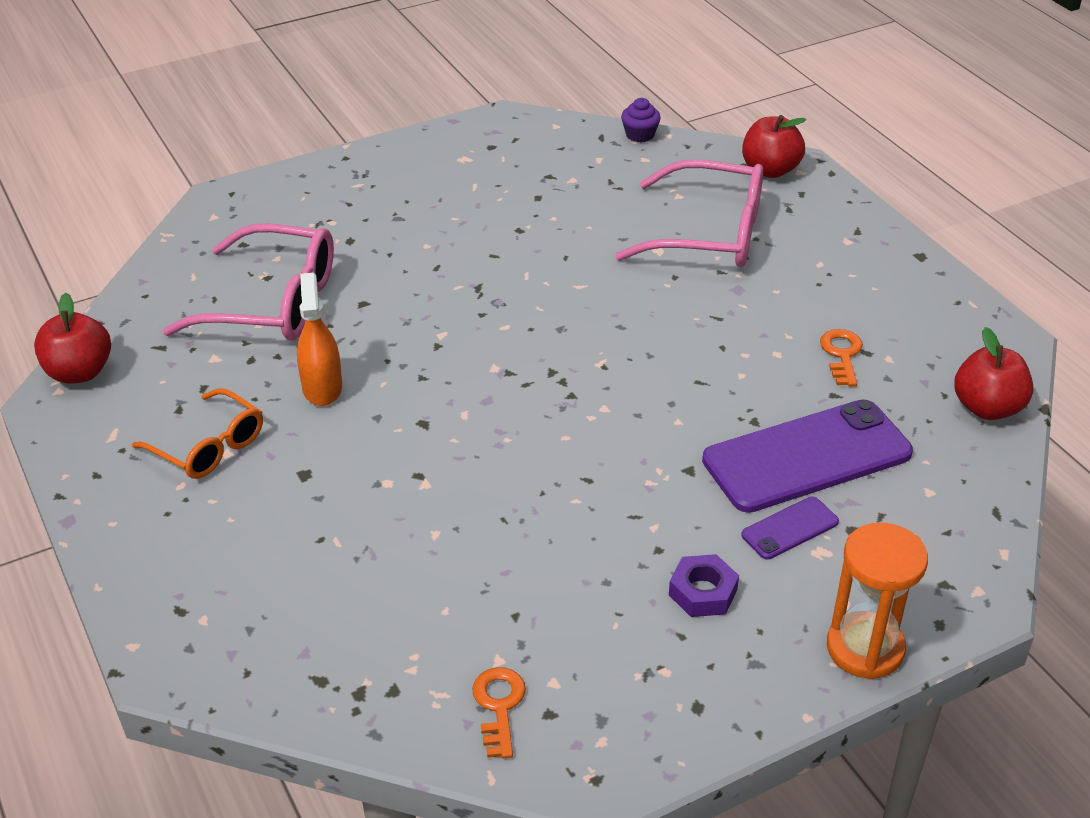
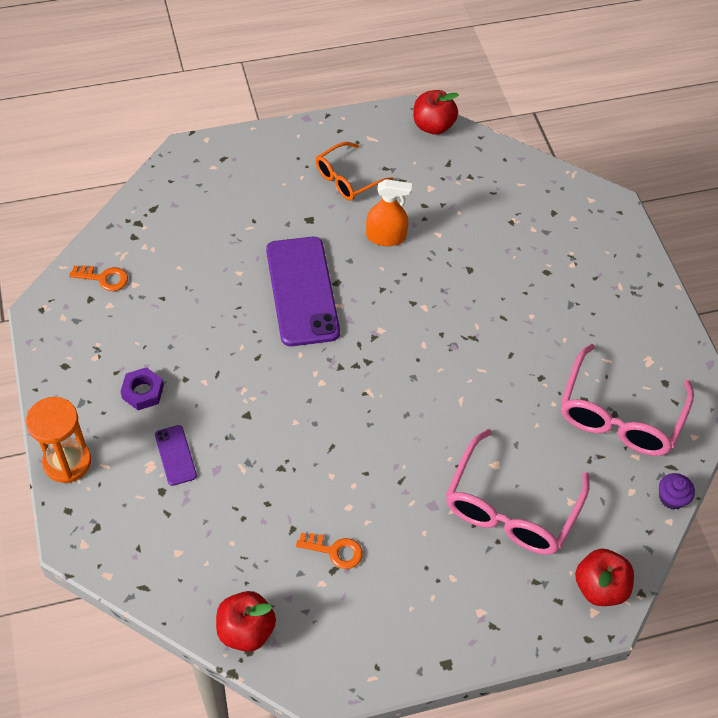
camera: 100 degrees right, 15 degrees up
(273, 303) = (481, 222): pink glasses -> pink glasses (619, 415)
(806, 456) = (236, 488): purple phone -> purple phone (302, 291)

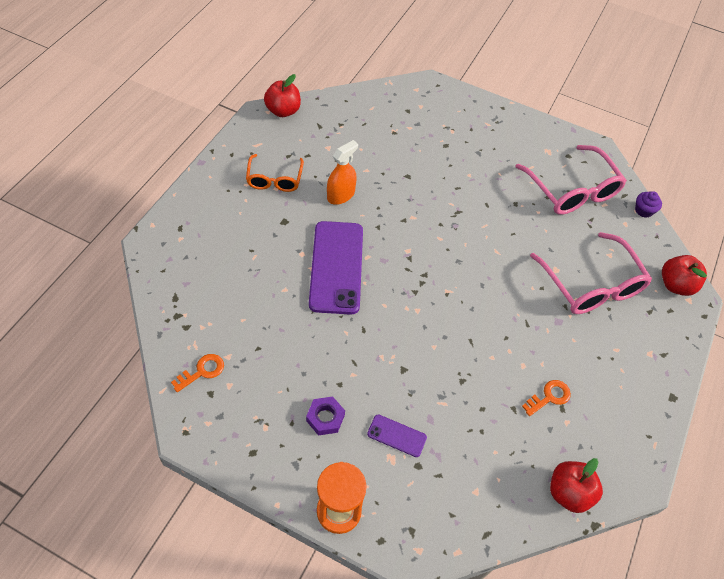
camera: 50 degrees left, 0 degrees up
(302, 291) = (336, 267): purple phone -> purple phone turned 60 degrees clockwise

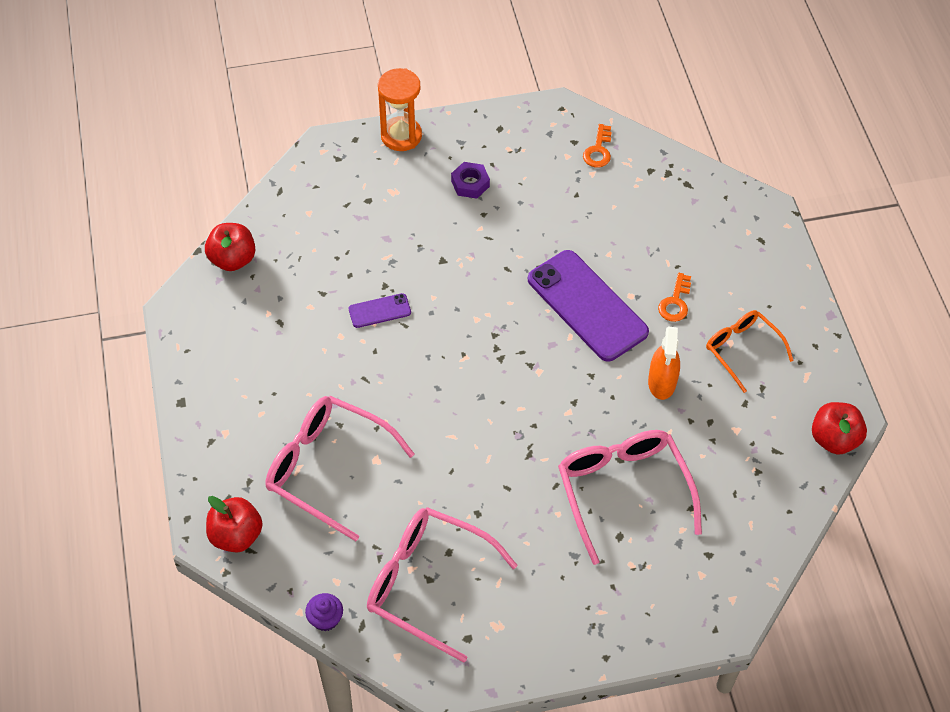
camera: 145 degrees right, 0 degrees up
(396, 436) = (403, 208): purple phone -> purple phone (379, 311)
(422, 161) = (623, 491): none -> pink glasses
(549, 397) = (298, 324): orange key -> orange key (675, 302)

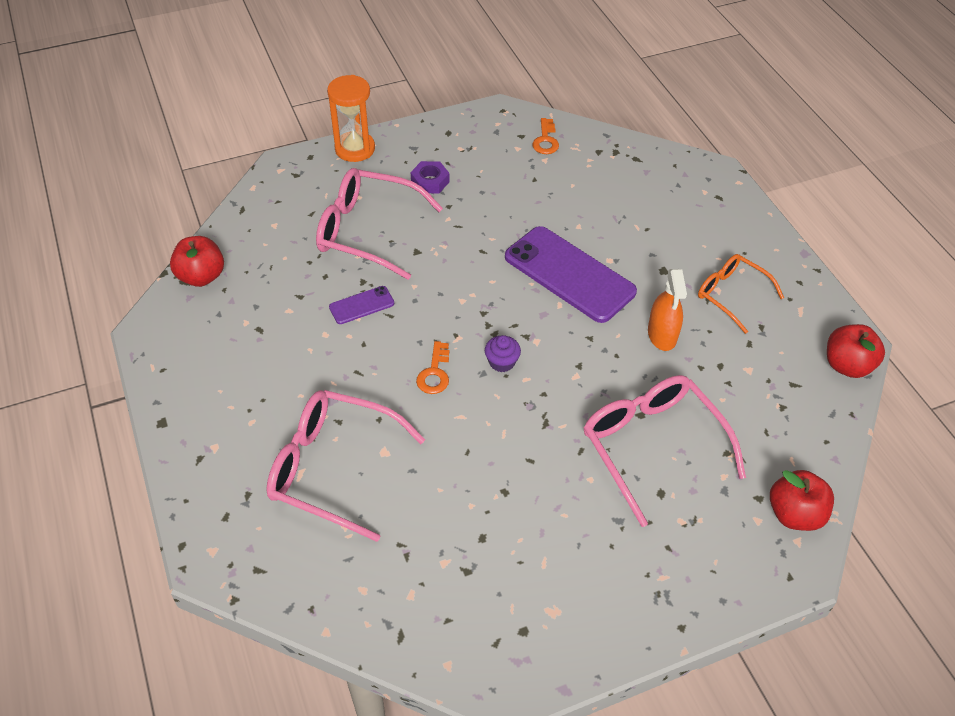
camera: 10 degrees left, 5 degrees down
(236, 535) = (240, 556): red apple -> red apple (794, 514)
(325, 619) = (357, 635): purple cupcake -> purple cupcake (502, 362)
(427, 584) = (466, 576): pink glasses -> pink glasses (367, 231)
(675, 302) = (654, 260): orange key -> orange key (435, 373)

